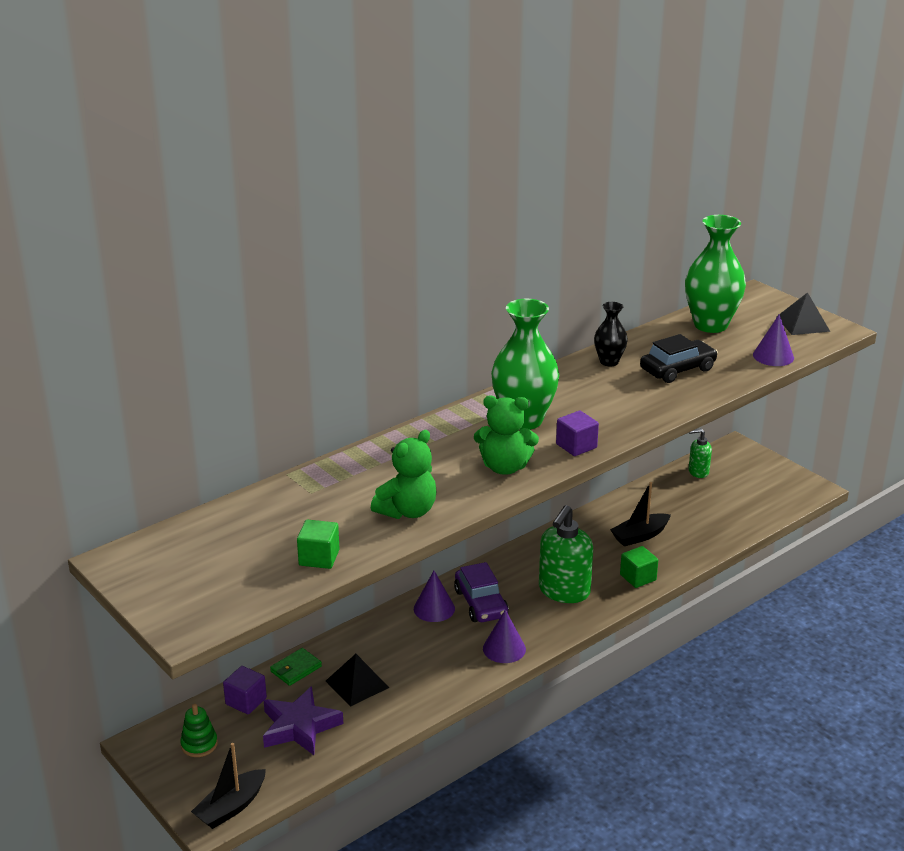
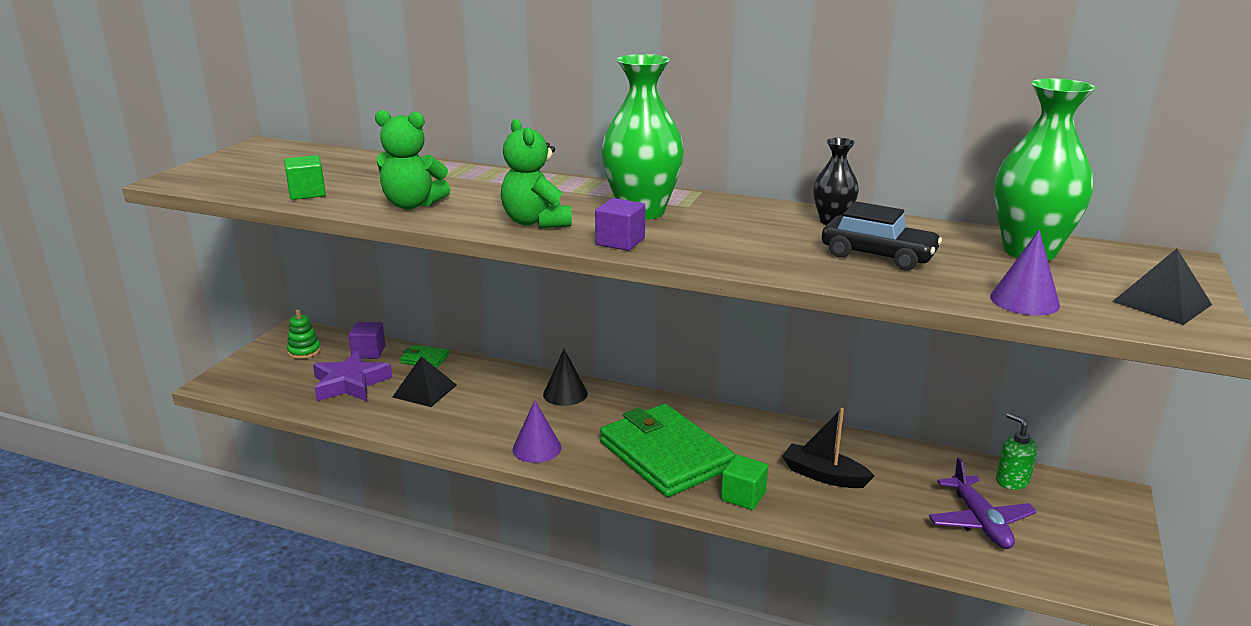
camera: 60 degrees right, 5 degrees down
(231, 807) = (234, 387): black boat -> none
(434, 608) = (565, 394): purple cone -> black cone
(481, 603) = (597, 415): purple car -> none
(564, 591) = (665, 455): green soap dispenser -> green wallet
(727, 502) = (980, 522): none -> purple plane

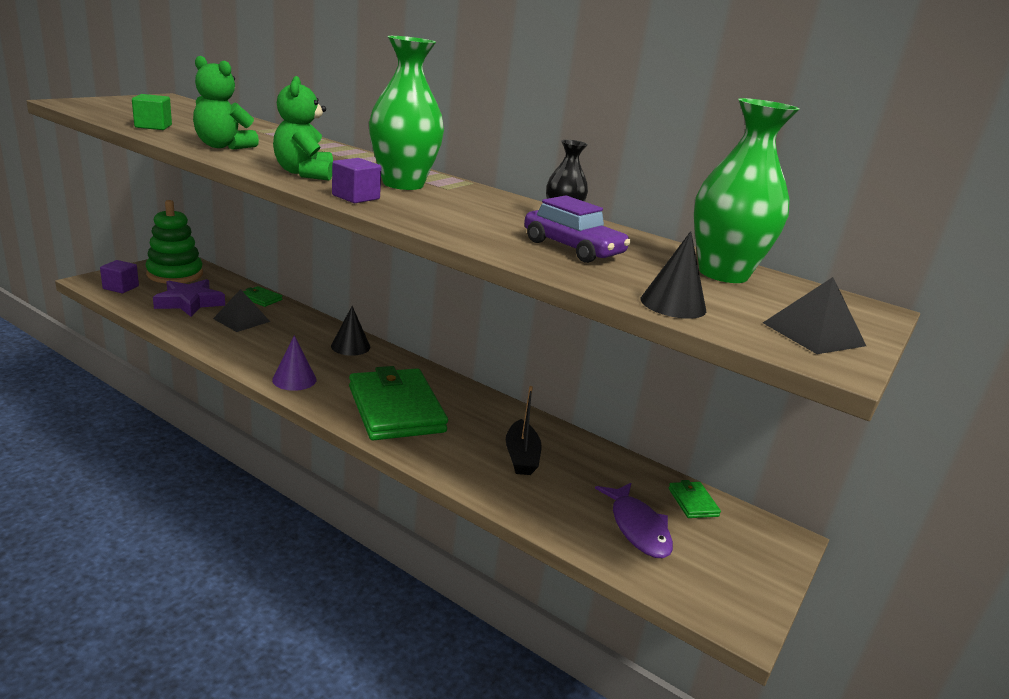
camera: 10 degrees right, 0 degrees up
(304, 351) = (175, 274): green stacking toy -> green stacking toy, size x1.99
(368, 352) = (222, 285): purple cube -> purple cube (121, 287)
(743, 496) = (437, 455): green cube -> none
(824, 475) = (521, 456): black boat -> black boat turned 135 degrees counterclockwise
(878, 255) = (573, 248): black car -> purple car
(980, 522) = (638, 528): purple plane -> purple fish
(1011, 481) = (693, 502): green soap dispenser -> green wallet
(1024, 300) = (673, 304): purple cone -> black cone

